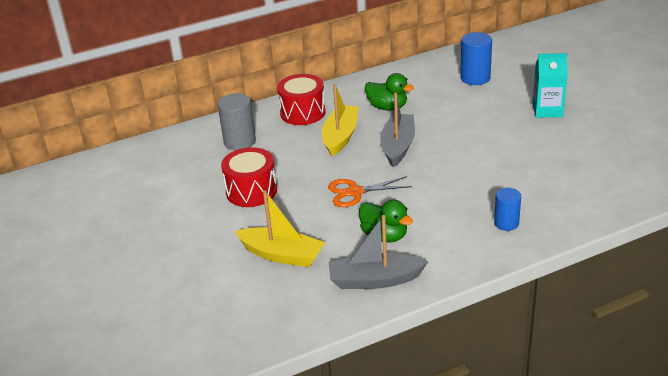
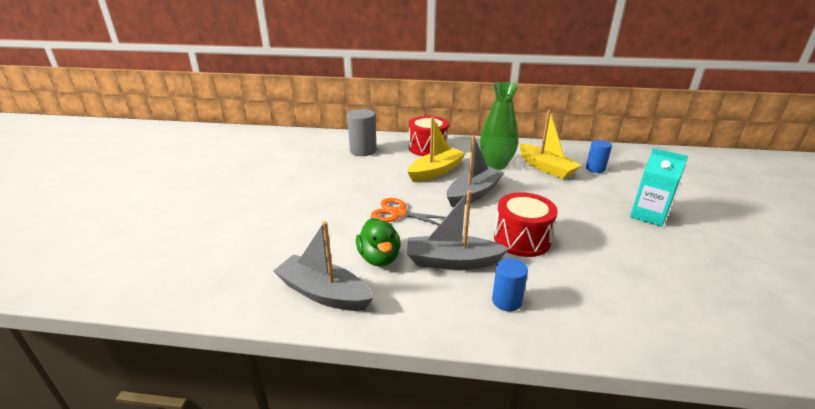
camera: 30 degrees right, 5 degrees down
(251, 191) = (328, 183): red drum -> red drum (522, 239)
(282, 255) = (285, 235): yellow boat -> yellow boat (545, 168)
(387, 107) = (496, 165): green duck -> green vase
(442, 213) = (452, 261): none -> grey boat
(475, 78) = (595, 169): blue cylinder -> blue cylinder, size x0.65

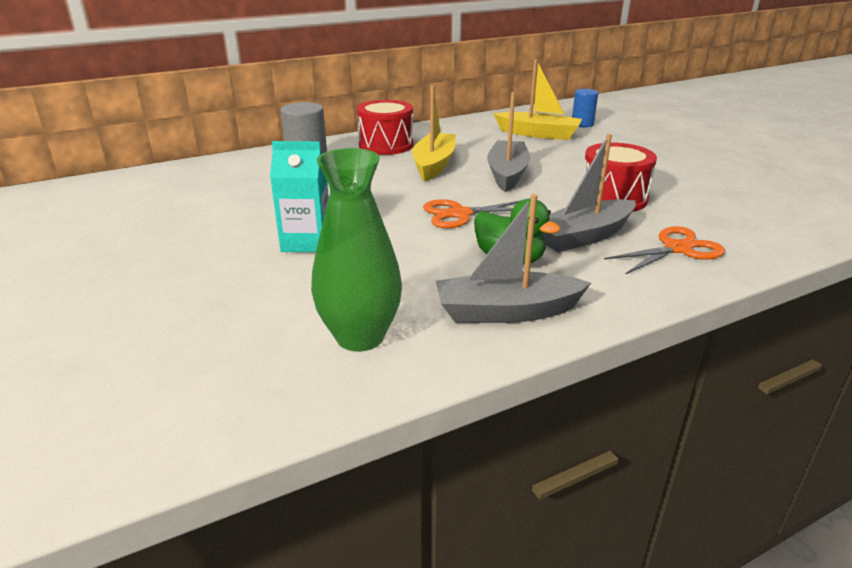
camera: 35 degrees left, 0 degrees up
(496, 165) = (487, 143): green vase -> green vase (360, 337)
(506, 301) = (678, 249): blue cylinder -> orange scissors
(648, 215) = (677, 149): turquoise carton -> turquoise carton (306, 242)

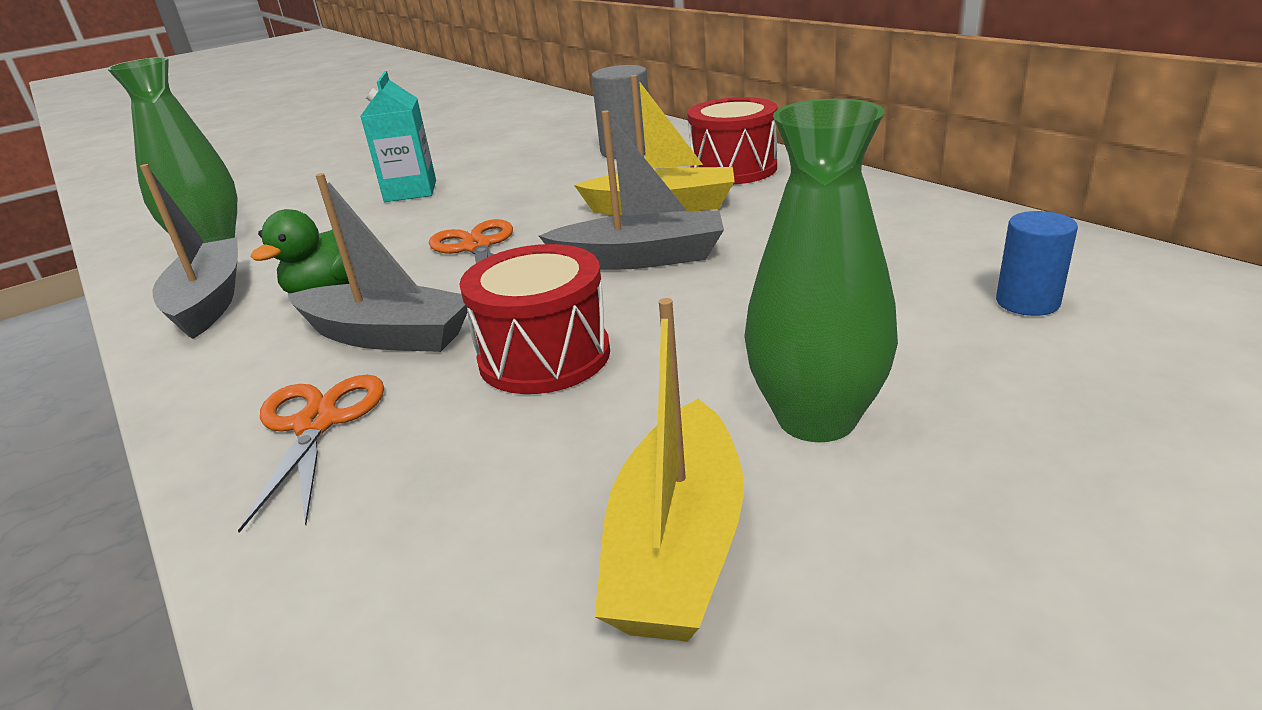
camera: 85 degrees right, 0 degrees up
(538, 134) = (892, 262): yellow boat -> yellow boat (677, 546)
(583, 236) = (387, 336): grey boat -> grey boat turned 150 degrees clockwise
(662, 159) = (816, 418): none -> green vase
(678, 249) = (317, 423): orange scissors -> orange scissors turned 150 degrees counterclockwise

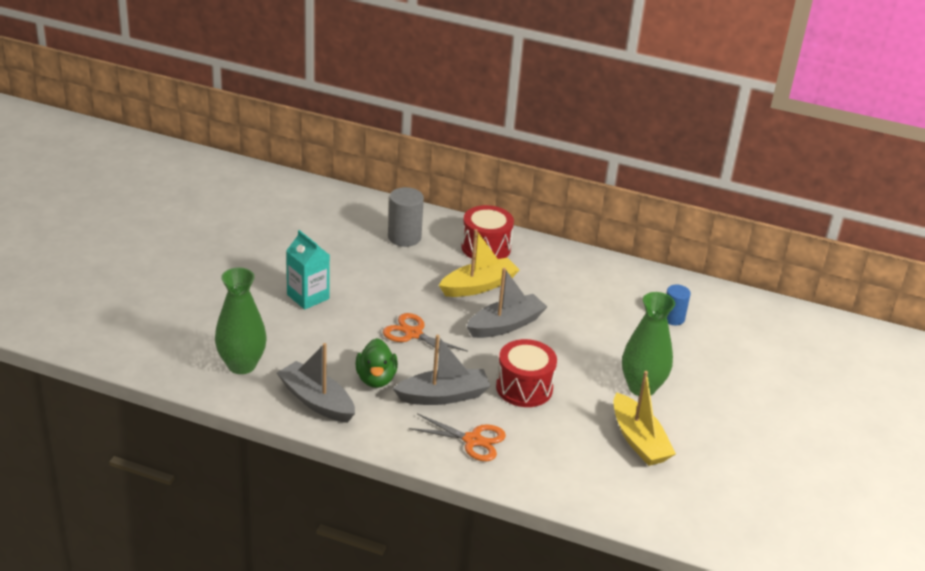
camera: 40 degrees left, 5 degrees up
(317, 423) = (473, 440): orange scissors -> orange scissors turned 150 degrees clockwise

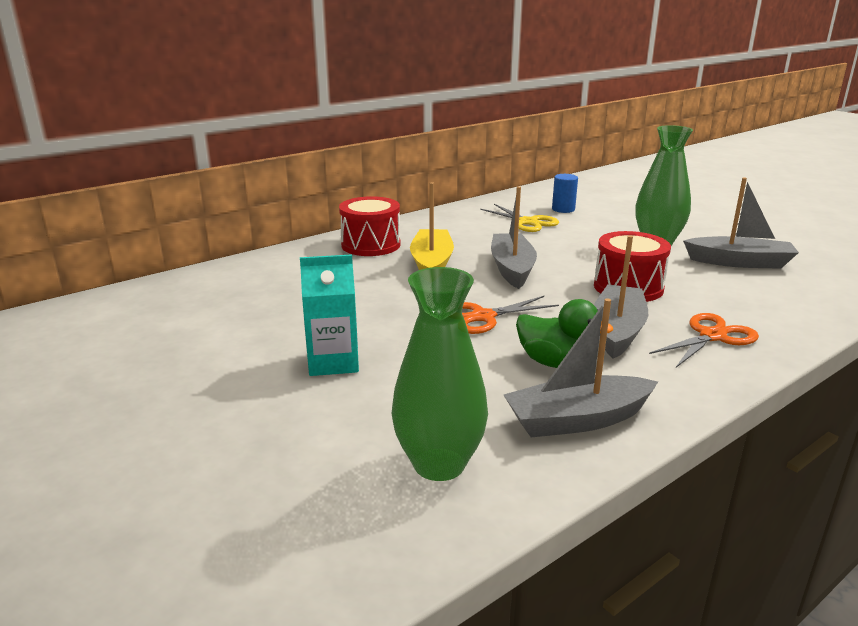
camera: 55 degrees left, 10 degrees down
(404, 237) = (295, 275): grey cylinder -> none
(616, 307) = (528, 222): none -> yellow scissors
(638, 440) = (739, 262): yellow boat -> grey boat

